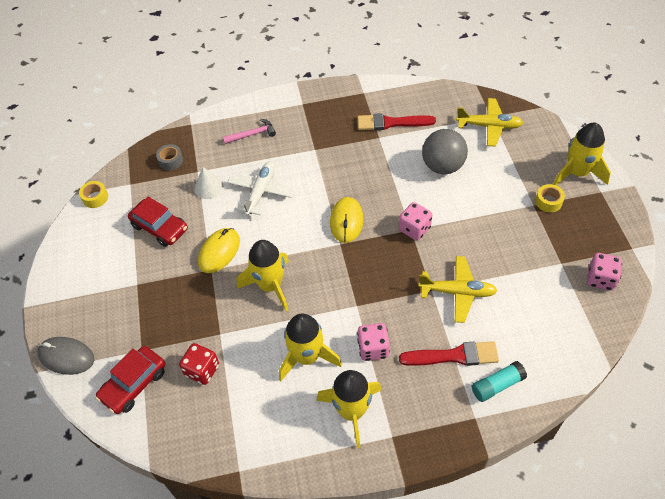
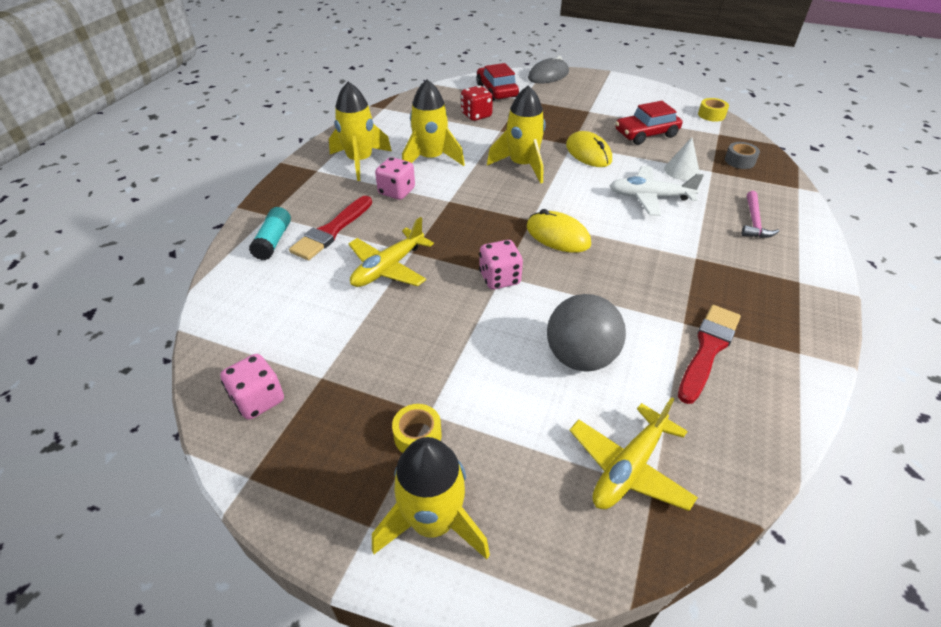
camera: 120 degrees right, 10 degrees down
(260, 192) = (649, 197): white plane -> white plane turned 135 degrees clockwise

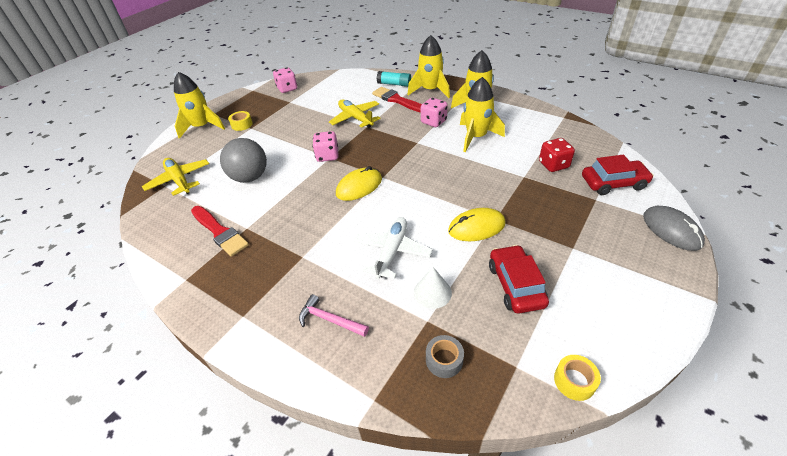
camera: 105 degrees right, 0 degrees up
(522, 165) = (460, 182): yellow rocket -> yellow rocket (430, 90)

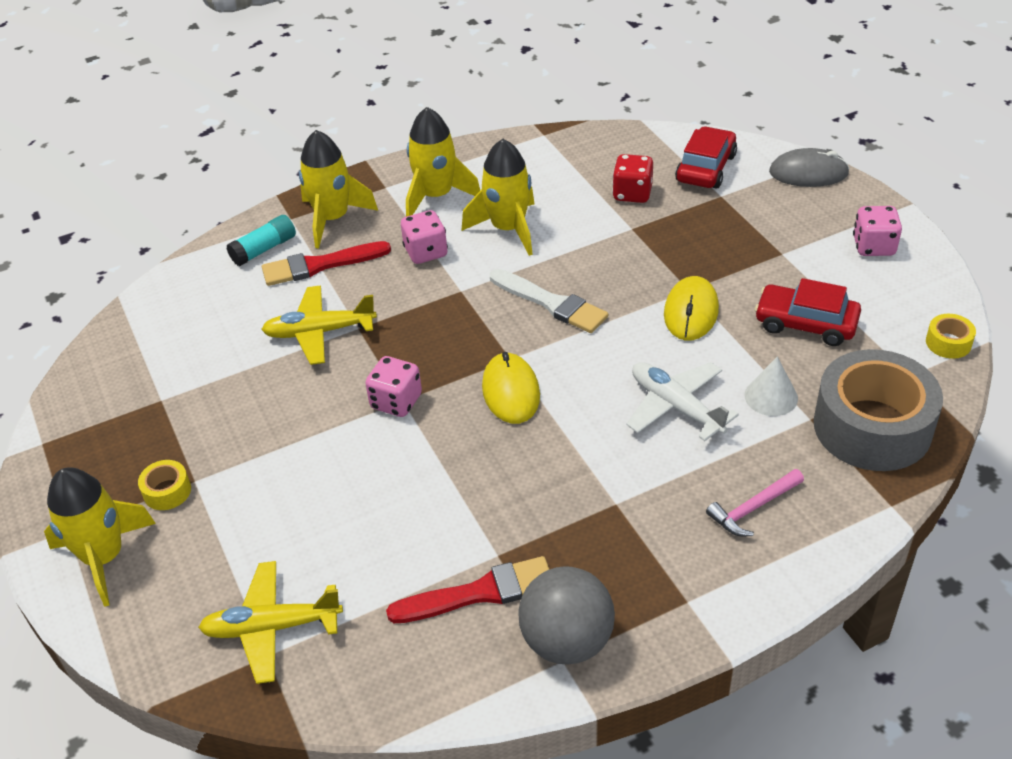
camera: 60 degrees left, 0 degrees up
(250, 177) = (361, 519): grey ball -> grey ball (567, 641)
(287, 89) = (105, 389): pink dice -> pink dice (873, 246)
(434, 173) = (551, 303): none -> white brush
(444, 360) = (872, 426): grey tape -> grey tape, size x2.47

